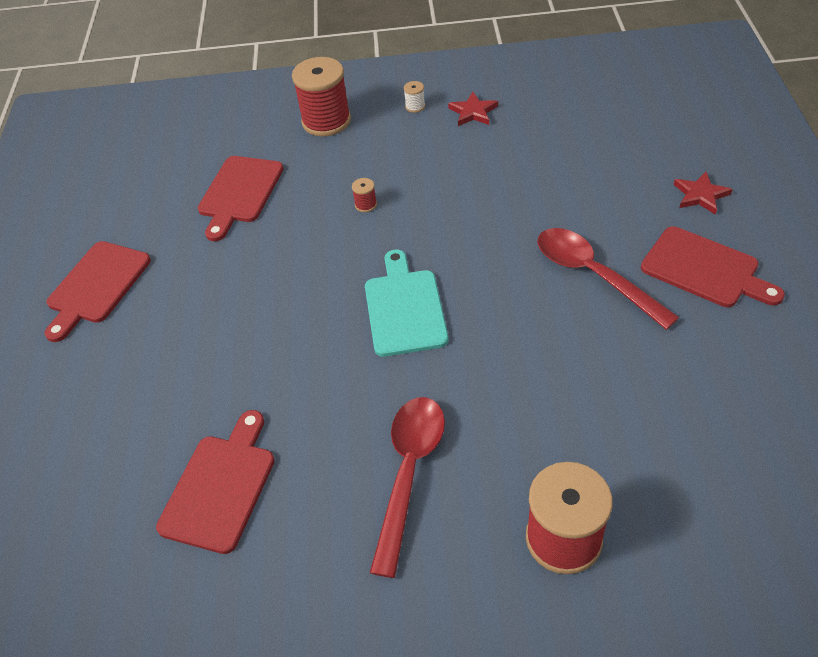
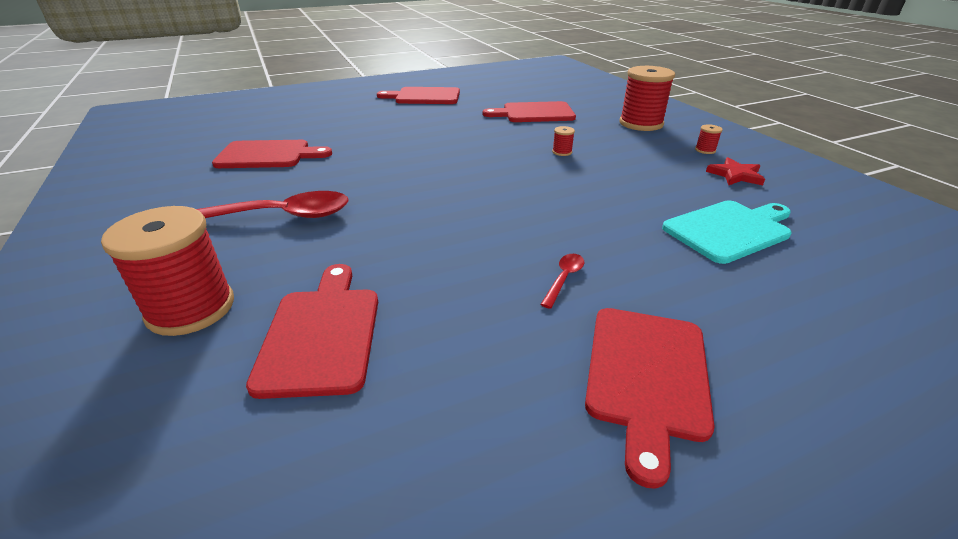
camera: 65 degrees right, 15 degrees down
(404, 308) = (455, 185): turquoise cutting board -> turquoise cutting board (729, 230)
(415, 106) = (705, 150): white spool -> red spool
(593, 275) = (564, 279): red spoon -> red spoon, size x0.44
(623, 439) = (322, 333): none -> red cutting board
(700, 195) = (798, 354): red star -> none

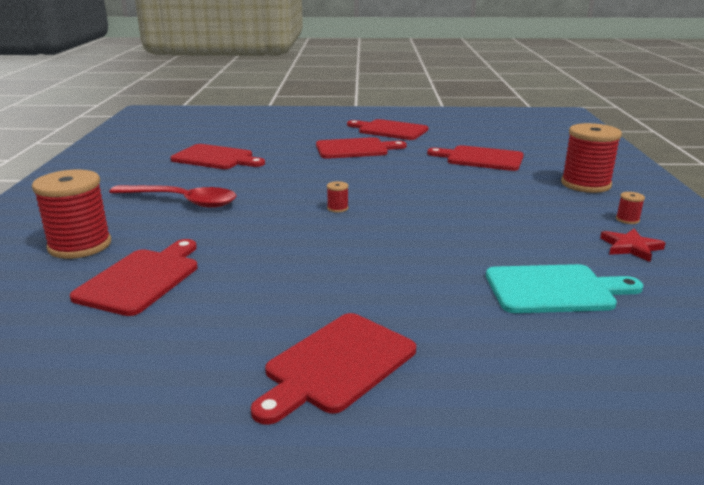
camera: 25 degrees right, 10 degrees down
(411, 121) = (355, 149): none -> red cutting board
(562, 152) = (467, 196): red spool -> red spool (337, 208)
(564, 279) = (349, 289): red spoon -> none

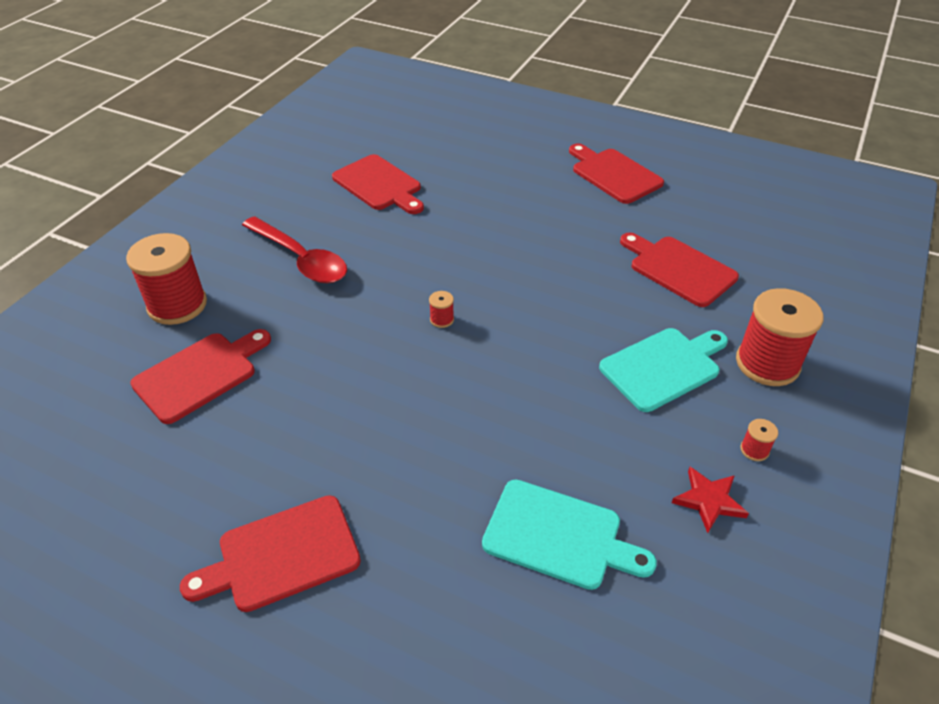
camera: 25 degrees right, 20 degrees up
(355, 149) = (542, 206): red cutting board -> none
(524, 198) = (663, 367): none -> turquoise cutting board

